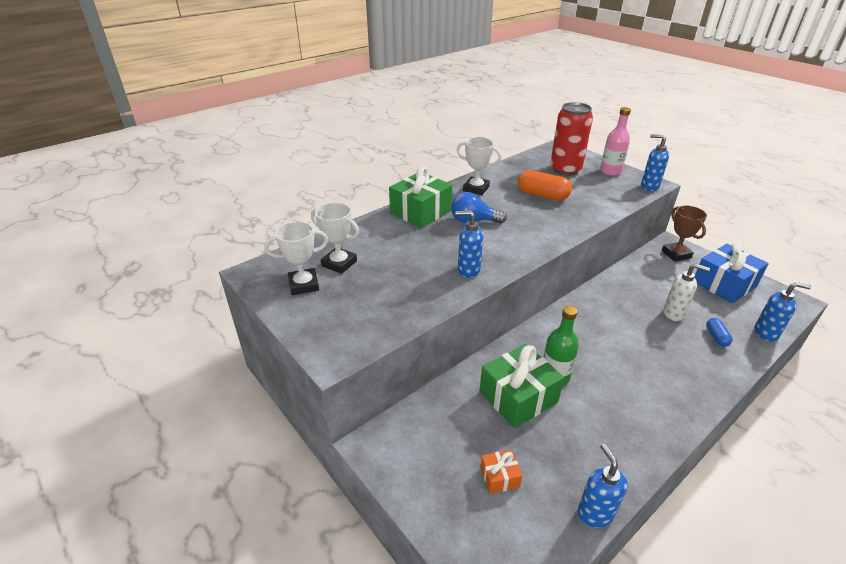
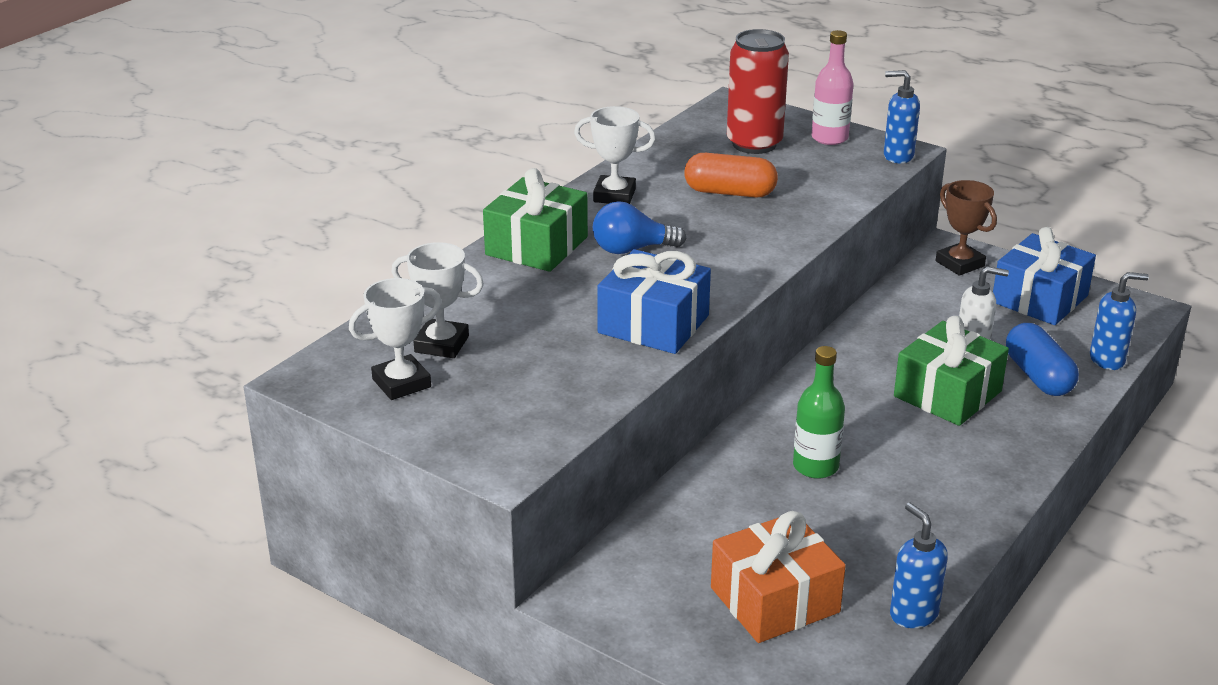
camera: 15 degrees left, 5 degrees down
(468, 270) = (653, 324): blue soap dispenser -> blue gift
(499, 477) = (775, 600): orange gift -> orange gift, size x2.08
(518, 397) = (770, 502): green gift -> green gift (947, 394)
(716, 337) = (1038, 376): blue capsule -> blue capsule, size x1.84

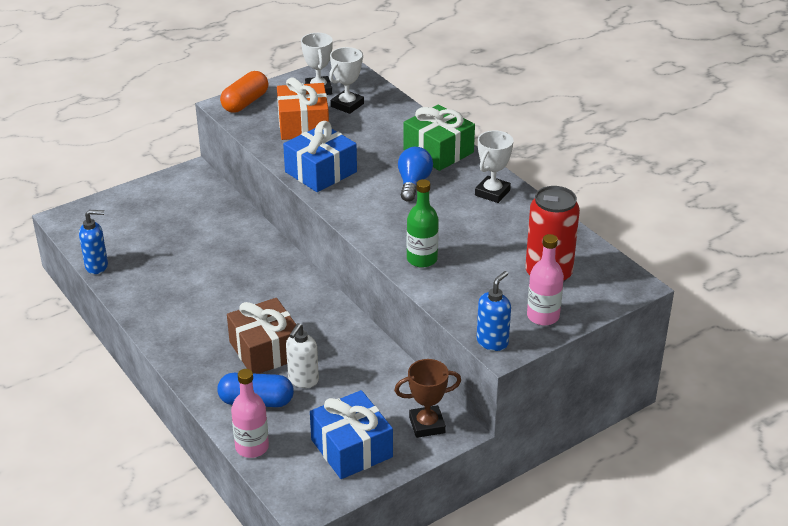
camera: 110 degrees right, 5 degrees up
(730, 192) = (471, 241): orange capsule -> orange capsule (245, 103)
(775, 600) = (143, 227): orange gift -> orange gift (303, 125)
(815, 466) = (233, 272): green bottle -> green bottle (422, 259)
(947, 394) = (265, 350): green gift -> brown gift
(1107, 360) = (252, 447): blue soap dispenser -> pink bottle

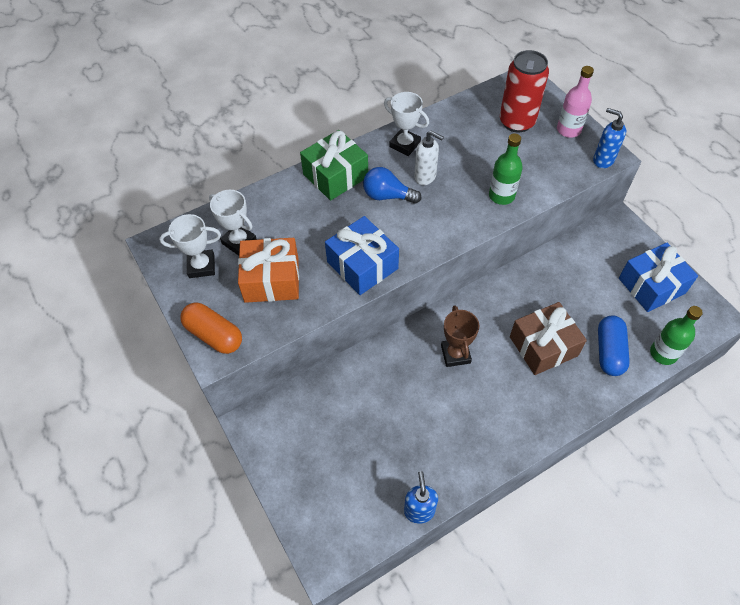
camera: 85 degrees left, 20 degrees up
(252, 447) = (663, 353): pink bottle -> green bottle
(303, 380) = (579, 318): white soap dispenser -> white soap dispenser (425, 177)
(427, 425) = (618, 238): brown trophy -> brown trophy (455, 354)

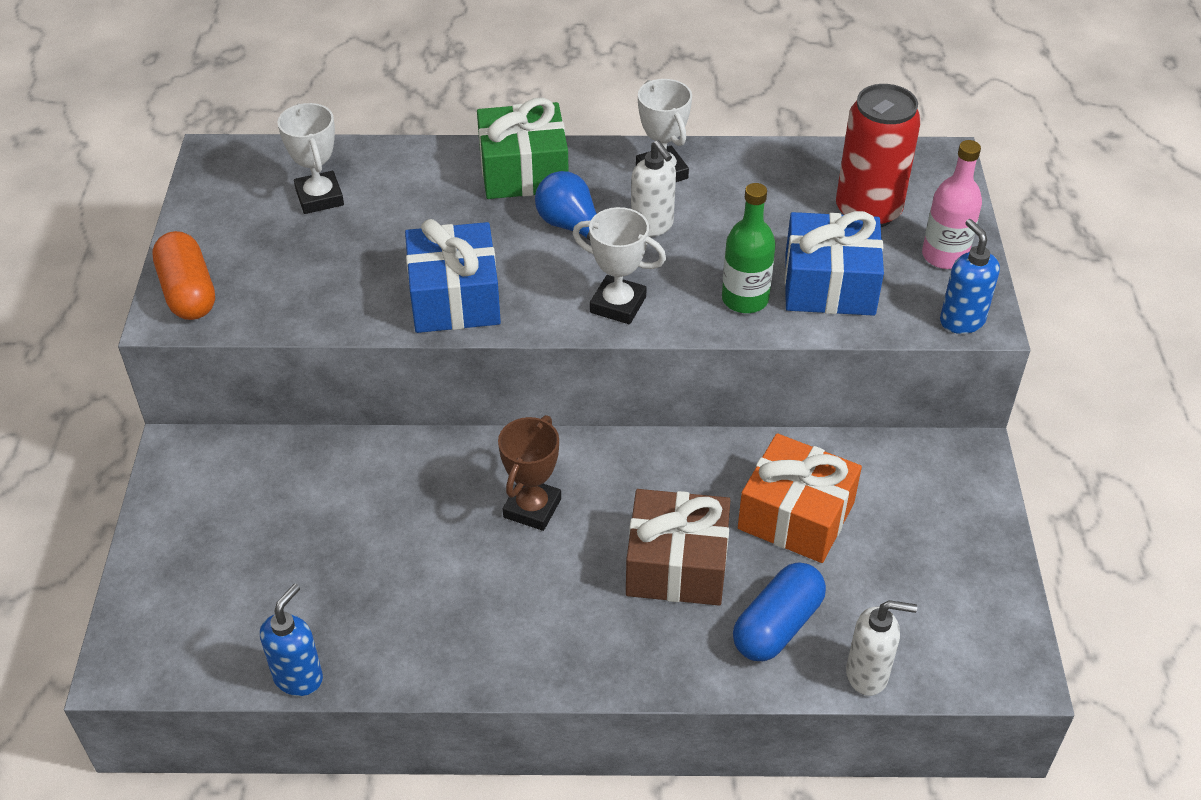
camera: 30 degrees right, 10 degrees down
(201, 266) = (247, 205): white trophy -> white trophy (618, 305)
(271, 280) = (318, 261): orange gift -> orange gift (796, 516)
(651, 286) = (940, 570): blue gift -> blue gift (829, 284)
(663, 353) = (867, 674): green bottle -> white soap dispenser

